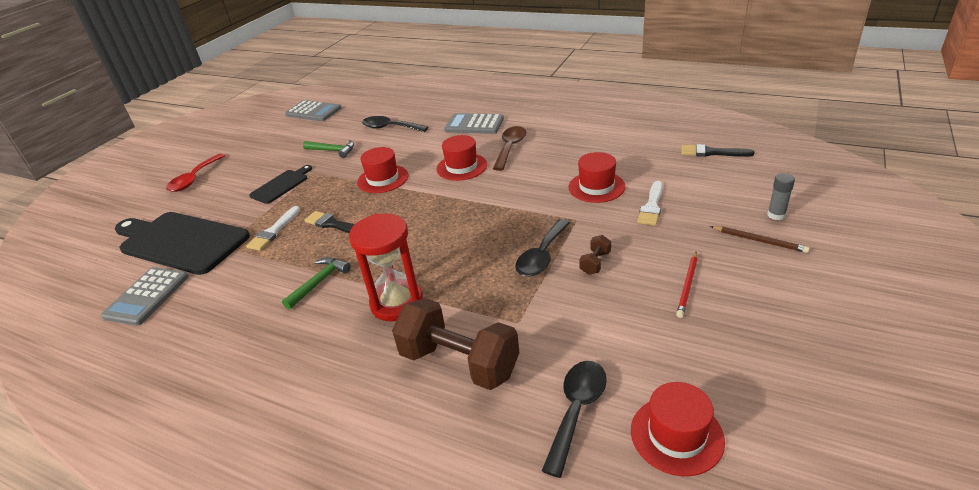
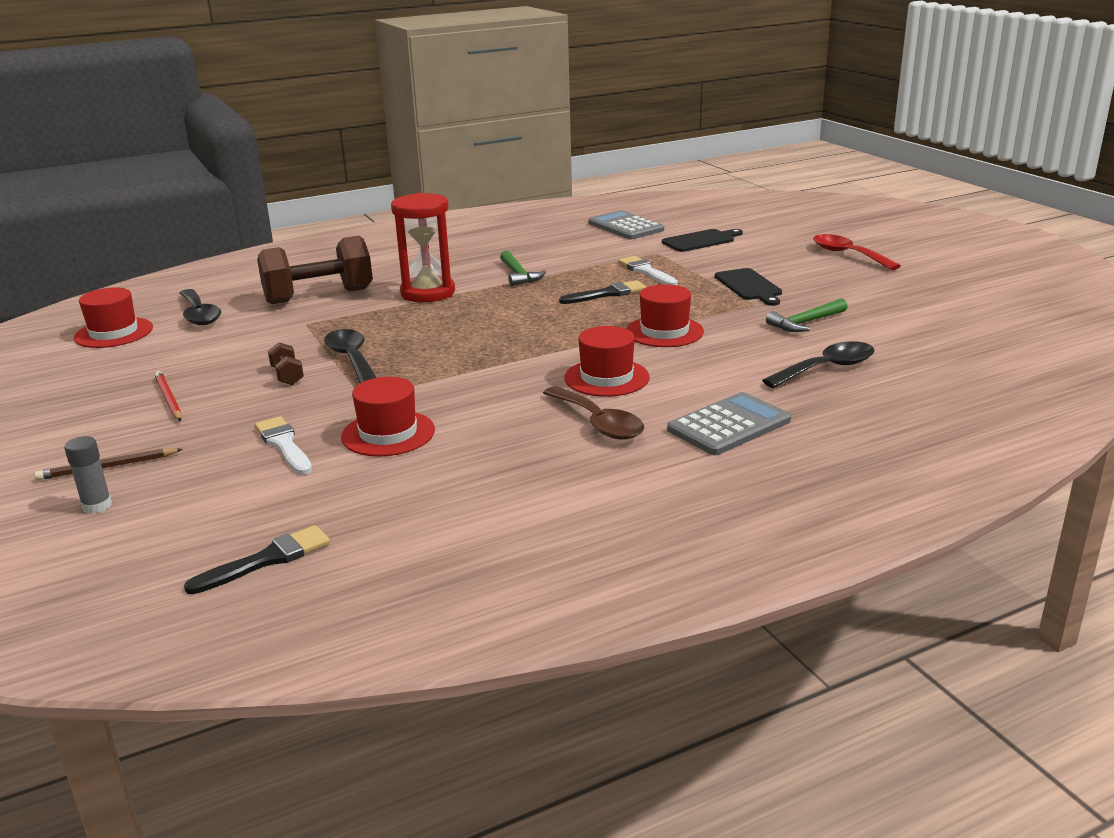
camera: 125 degrees right, 10 degrees down
(180, 241) = (700, 241): black cutting board -> black cutting board, size x0.50
(313, 112) = (992, 335): grey calculator -> none

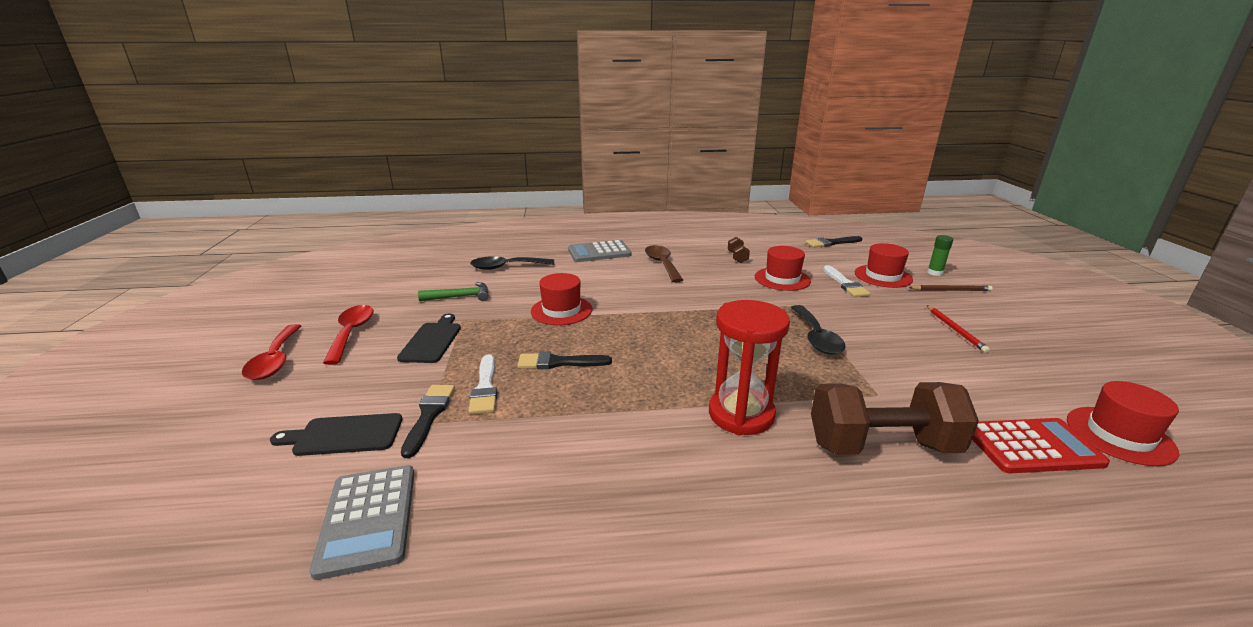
camera: 160 degrees left, 0 degrees up
(97, 506) = (935, 273): grey glue stick -> green glue stick
(199, 315) = (1031, 446): black spoon -> red calculator
(287, 376) = (866, 332): brown dumbbell -> brown dumbbell (737, 257)
(519, 275) = (621, 422): green hammer -> none
(606, 378) = (635, 286): red hat -> red hat (883, 276)
(662, 255) = (429, 415): none -> black brush
(836, 277) = (351, 333): none -> red spoon

